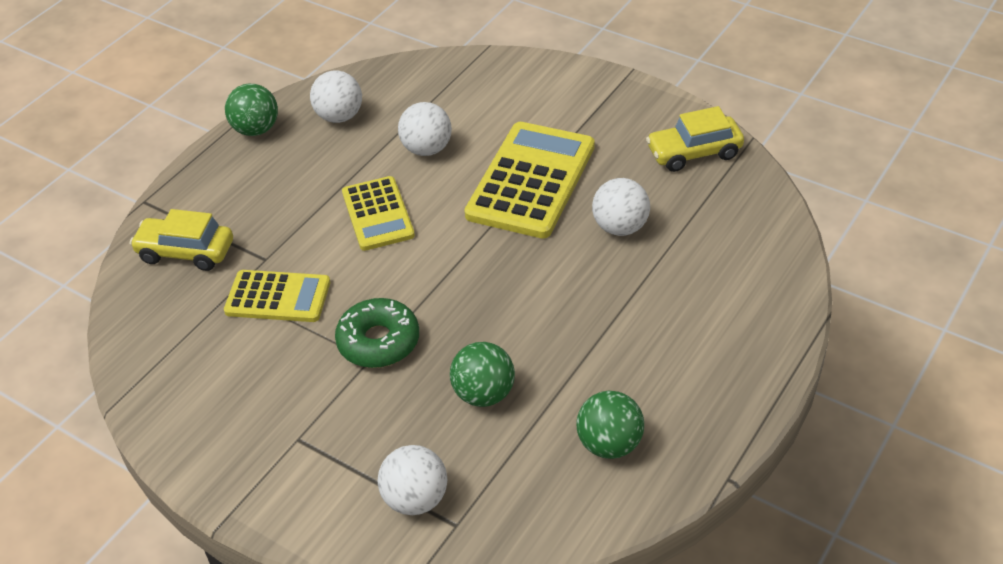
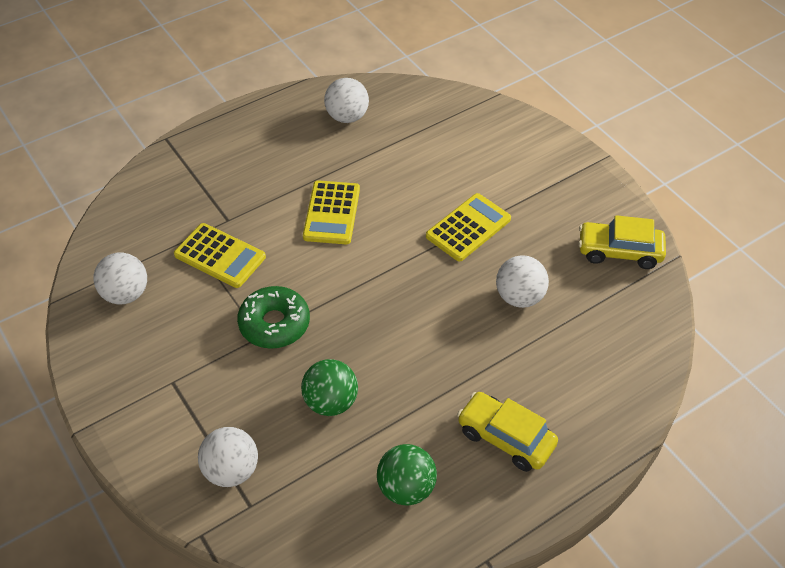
camera: 20 degrees right, 5 degrees up
(186, 252) = (173, 192): yellow car -> yellow car (505, 438)
(256, 129) = (278, 106): green ball -> none
(427, 149) = (400, 169): white ball -> white ball (126, 294)
(531, 181) = (468, 228): yellow calculator -> yellow calculator, size x0.61

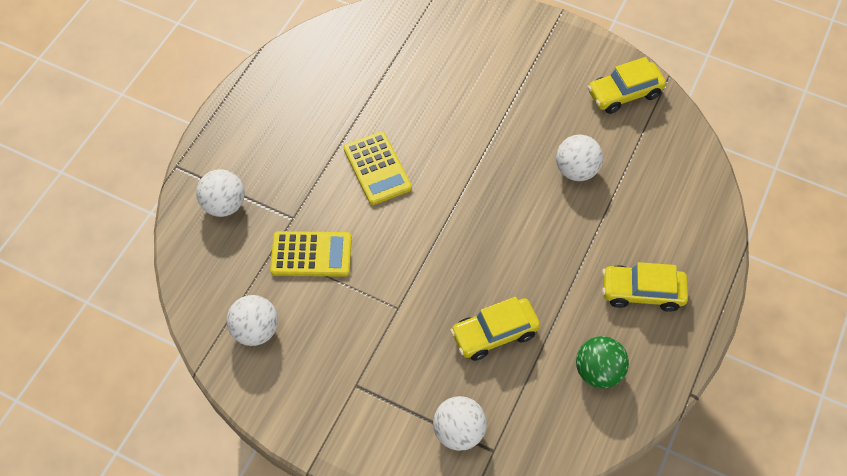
camera: 30 degrees left, 10 degrees up
(274, 324) = (402, 291): green donut -> none
(331, 402) = (494, 333): green ball -> yellow car
(347, 117) = (325, 70): white ball -> white ball (224, 205)
(468, 228) = (497, 128): yellow calculator -> none

